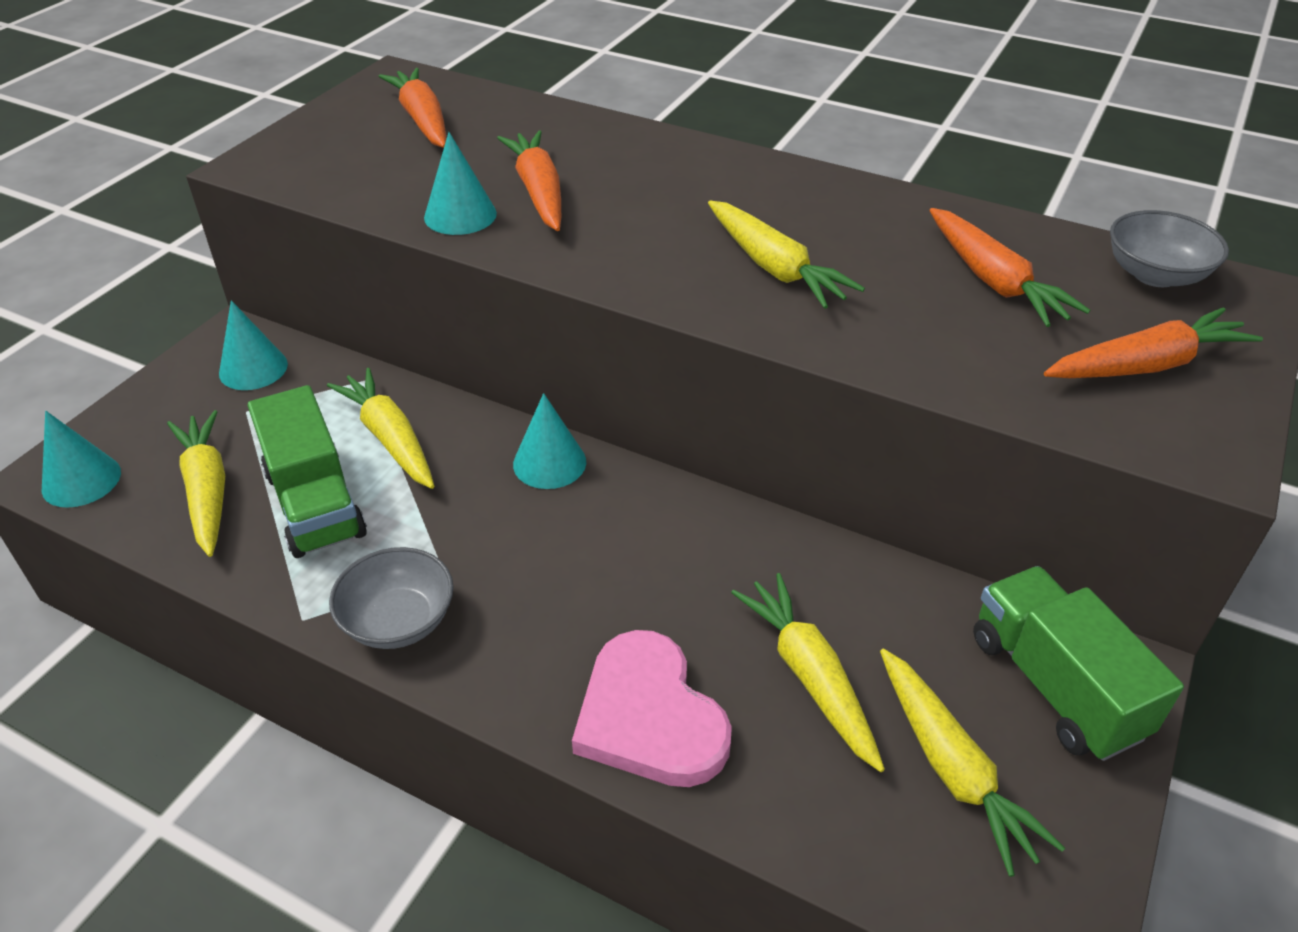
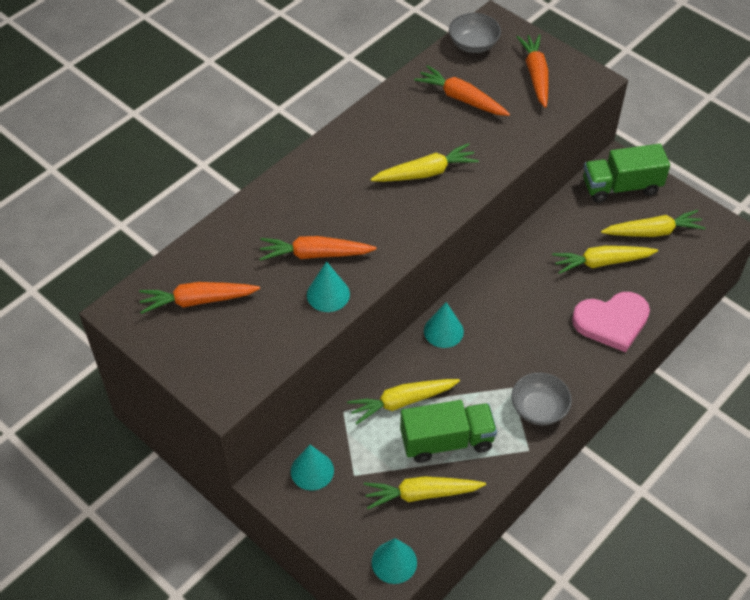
camera: 75 degrees left, 10 degrees up
(993, 281) = (461, 98): orange carrot -> orange carrot turned 135 degrees counterclockwise

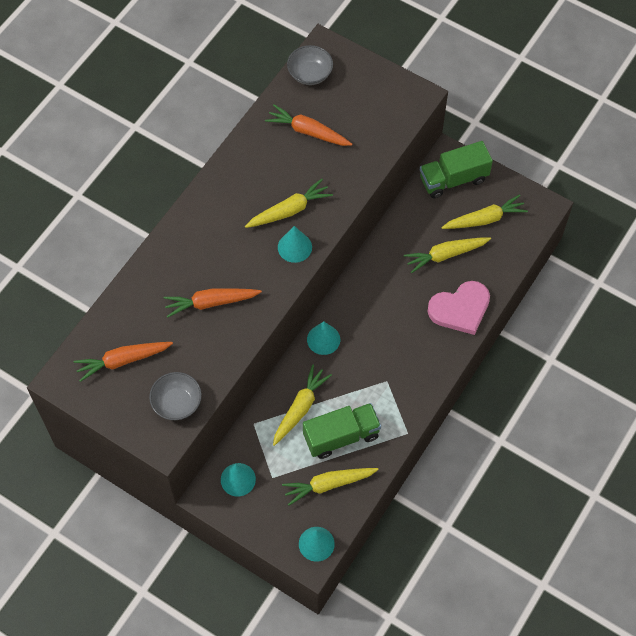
camera: 10 degrees left, 10 degrees up
(328, 294) = (229, 338): turquoise cone -> turquoise cone (294, 247)
(402, 402) = (300, 408): yellow carrot -> yellow carrot turned 150 degrees clockwise
(535, 75) = (368, 98): orange carrot -> none
(539, 409) = (411, 396): grey bowl -> grey bowl (177, 403)

